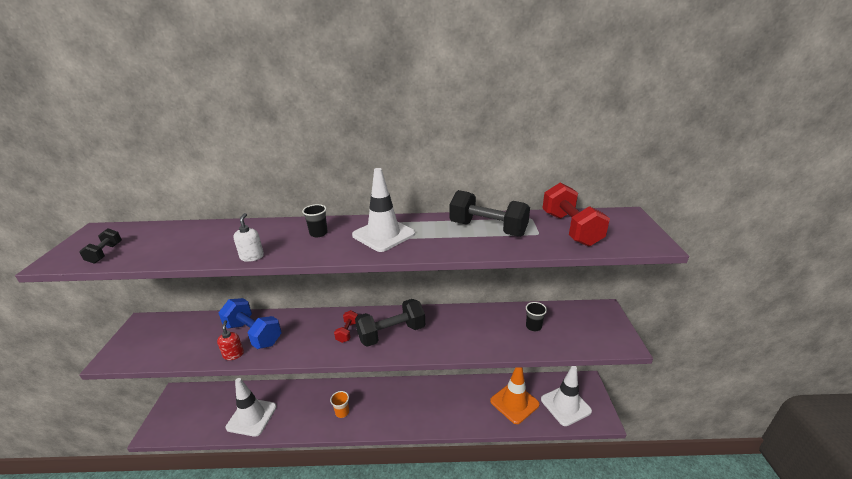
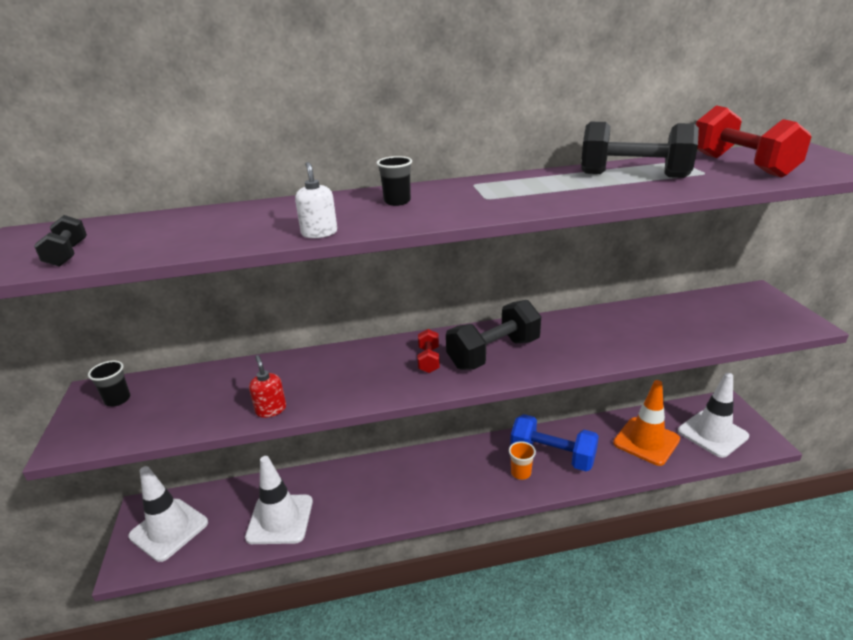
camera: 10 degrees left, 0 degrees up
(253, 334) = (287, 381): blue dumbbell -> blue dumbbell (552, 456)
(342, 412) = (414, 491): orange cup -> orange cup (521, 473)
(383, 235) = (495, 194): white traffic cone -> white traffic cone (169, 529)
(533, 326) = (680, 321): black cup -> black cup (117, 399)

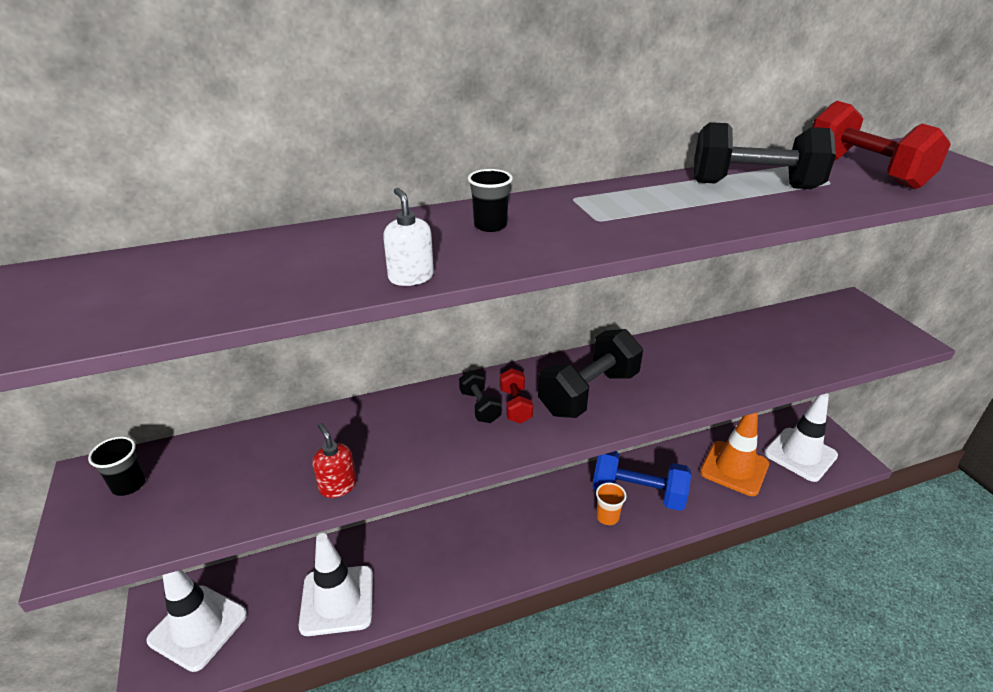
camera: 10 degrees left, 5 degrees up
(67, 254) = (68, 320): black dumbbell -> black dumbbell (480, 407)

